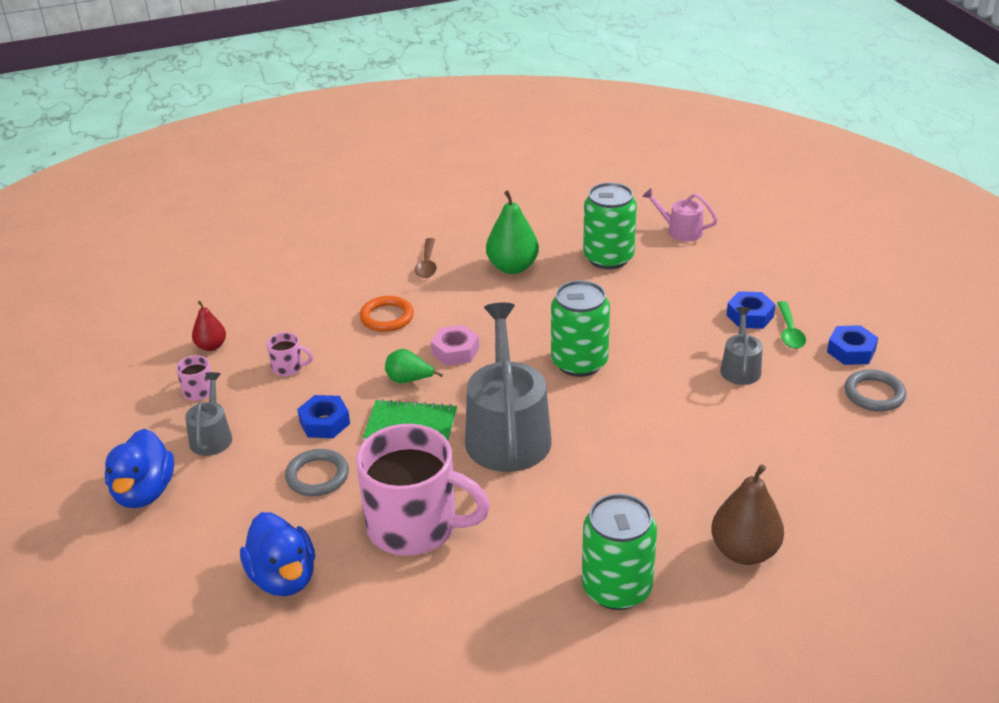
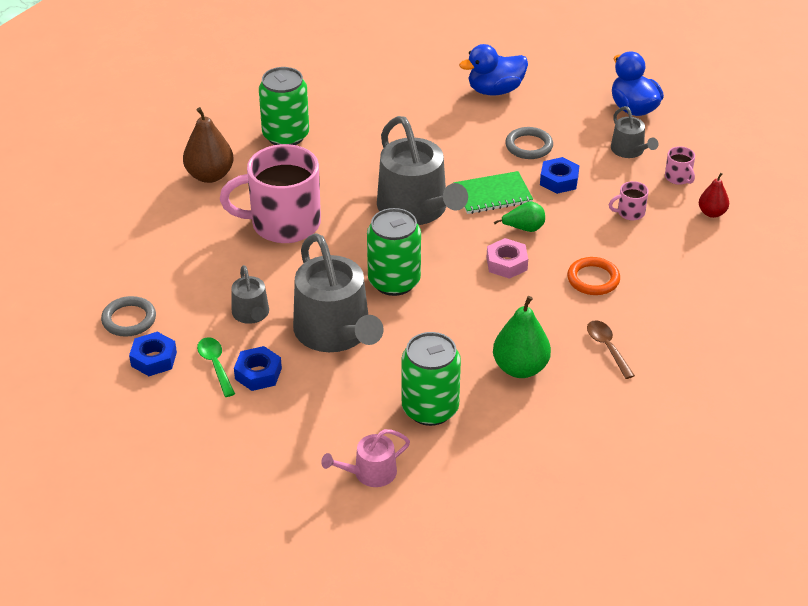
camera: 155 degrees right, 5 degrees up
(283, 577) = (495, 90): blue duck -> blue duck turned 60 degrees counterclockwise
(415, 526) = (436, 135): pink mug -> pink mug (283, 224)
(661, 331) = (336, 332): none -> grey watering can
(680, 231) = (370, 473): pink watering can -> pink watering can turned 150 degrees clockwise

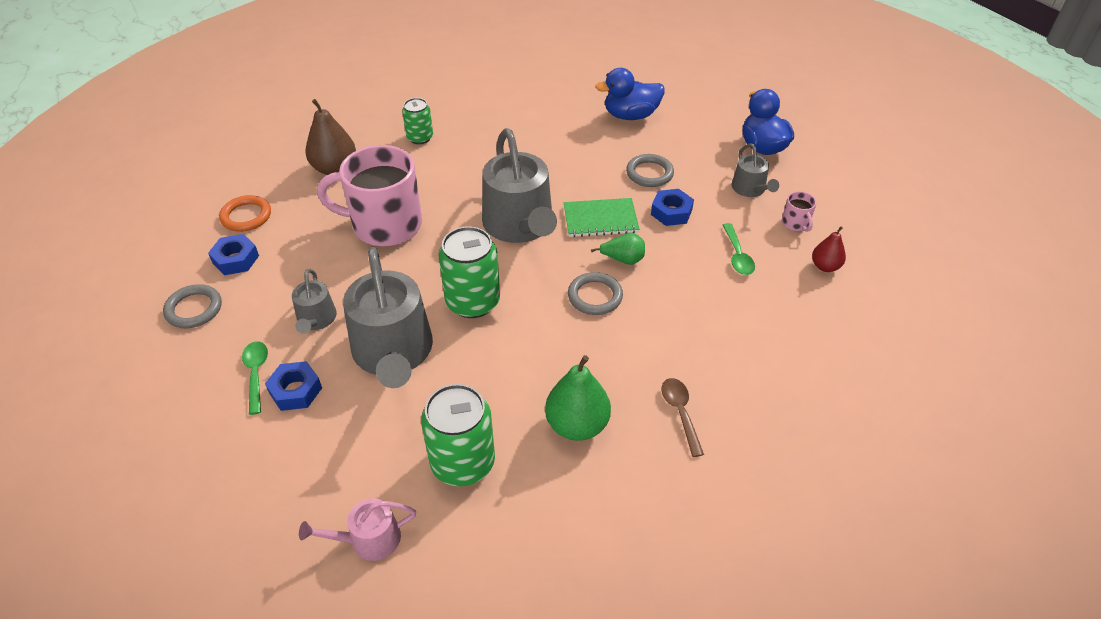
camera: 10 degrees right, 5 degrees up
(154, 359) = (198, 358): blue nut -> blue nut (236, 259)
(286, 135) = (420, 138): green can -> green can, size x0.59
(506, 263) = (595, 296): pink nut -> grey ring
(593, 279) = (682, 326): orange ring -> orange ring (246, 216)
(630, 213) = (737, 255): pink mug -> green spoon

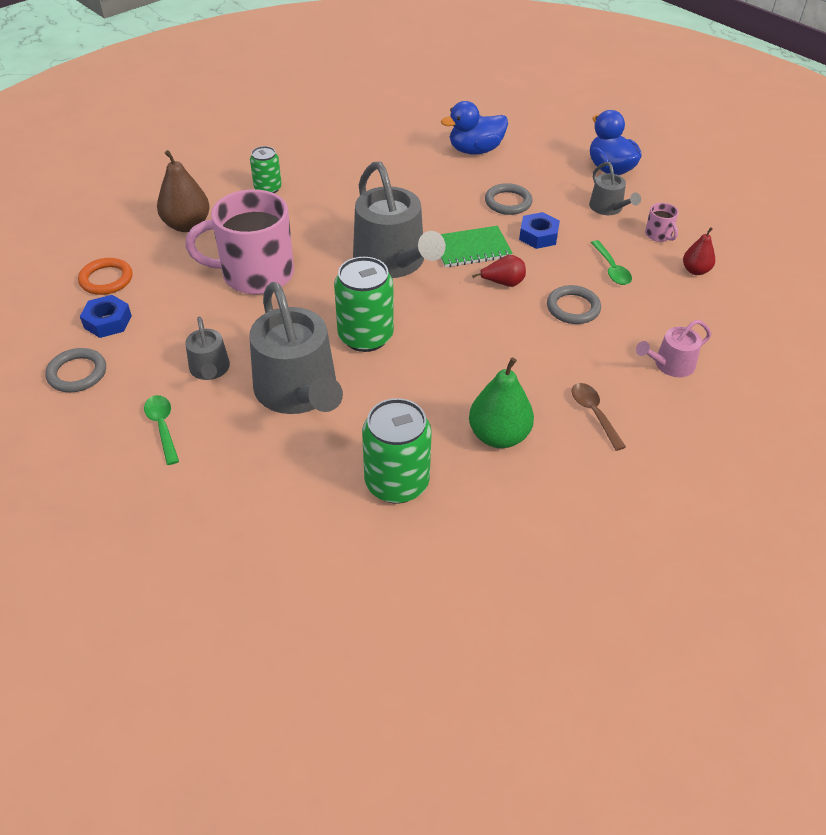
camera: 10 degrees left, 0 degrees up
(295, 390) = (208, 437): blue nut -> none
(368, 539) = (323, 563): pink watering can -> pink watering can (670, 365)
(595, 296) = (485, 319): grey ring -> grey ring (573, 308)
(623, 259) = (503, 283): green pear -> red pear

